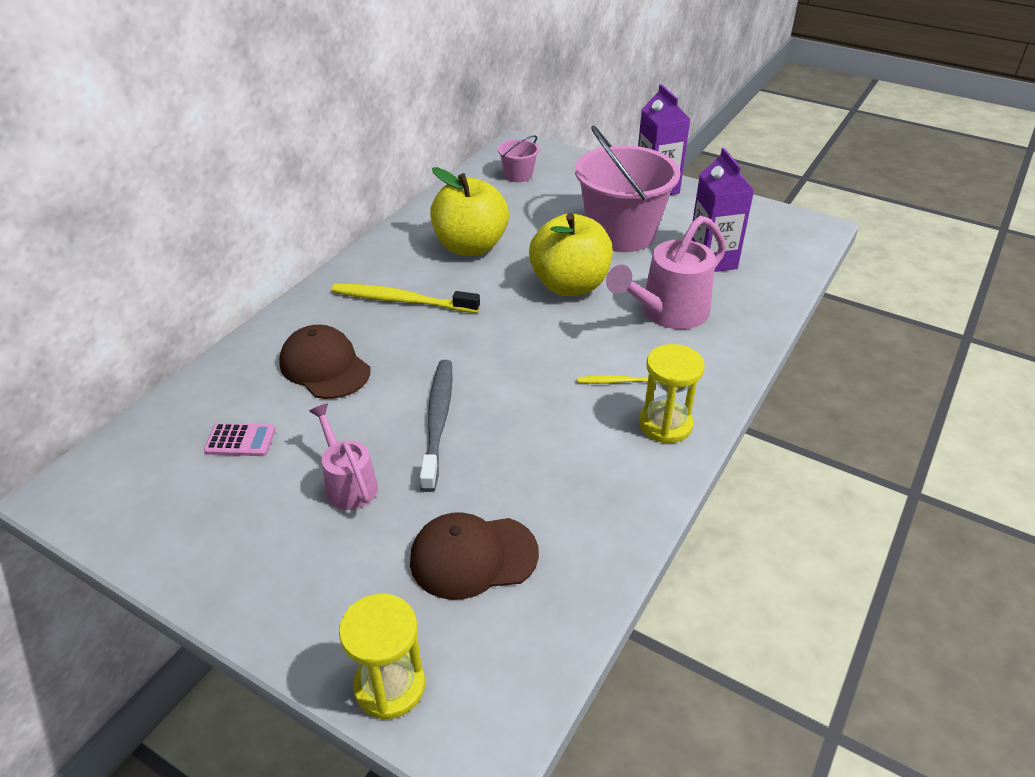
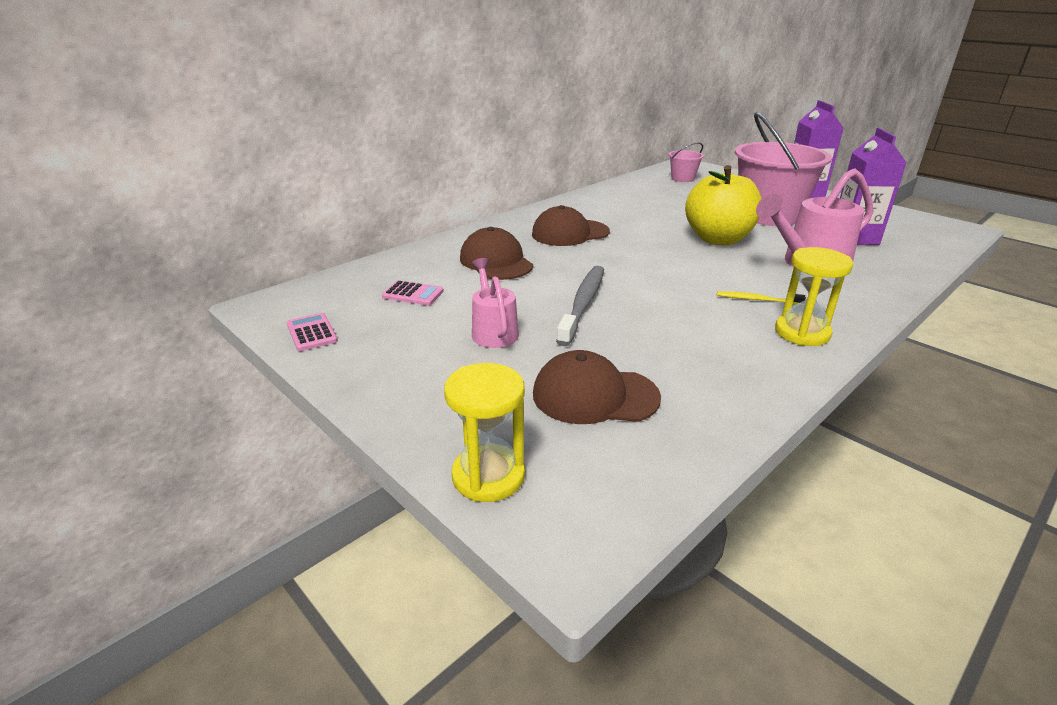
camera: 15 degrees right, 10 degrees down
(139, 527) = (311, 333): none -> pink calculator
(401, 300) = (570, 233): yellow toothbrush -> brown cap
(470, 246) = (635, 211): yellow apple -> none

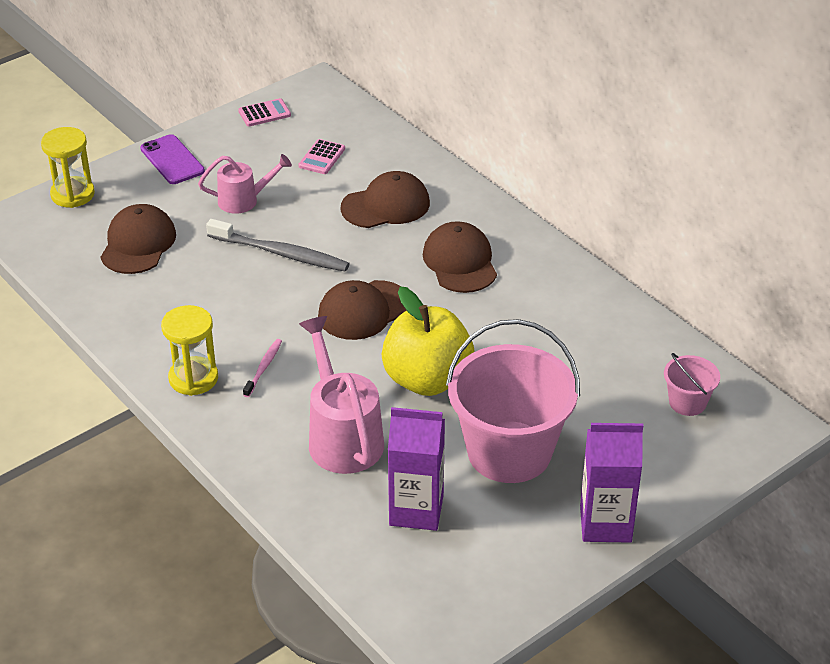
camera: 95 degrees right, 10 degrees up
(404, 390) = (172, 160): none -> purple phone
(650, 263) = (364, 310): none -> brown cap
(756, 300) = (264, 367): yellow toothbrush -> pink toothbrush

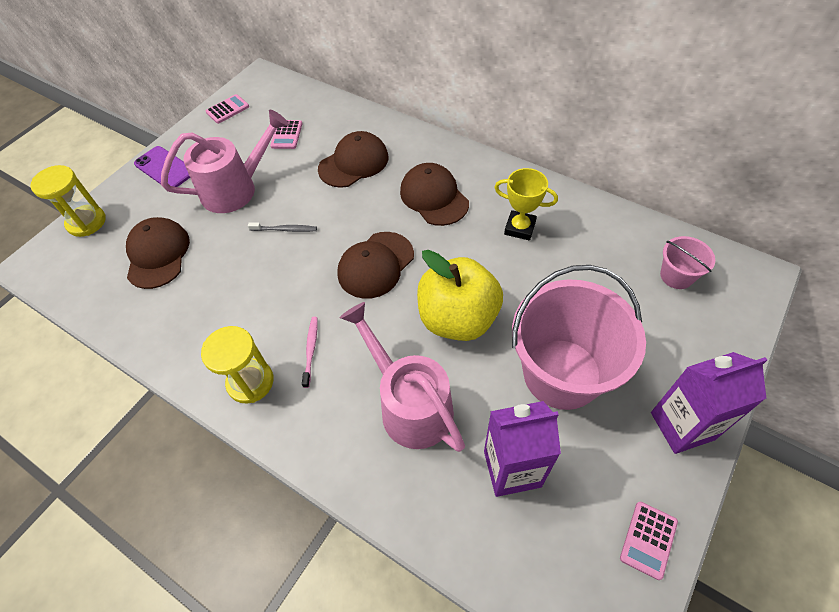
camera: 15 degrees left, 15 degrees up
(244, 200) = (237, 189): pink watering can -> pink watering can, size x1.64
(281, 253) = (285, 229): grey toothbrush -> grey toothbrush, size x0.52
(516, 593) = (648, 540): none -> pink calculator
(540, 315) = (520, 228): none -> yellow trophy

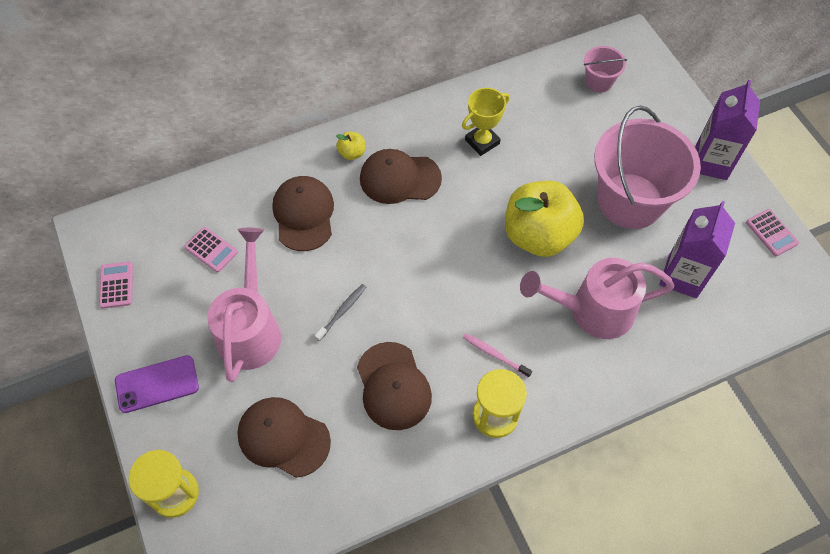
camera: 60 degrees left, 5 degrees up
(375, 265) = (441, 262): brown cap -> brown cap (393, 386)
(432, 158) = (352, 153): none -> yellow apple

